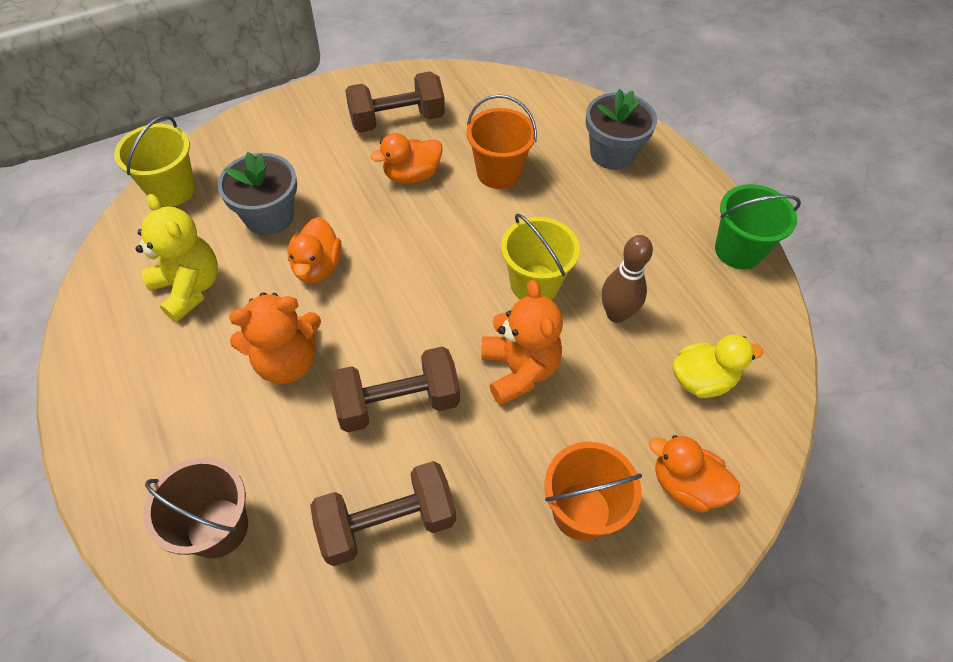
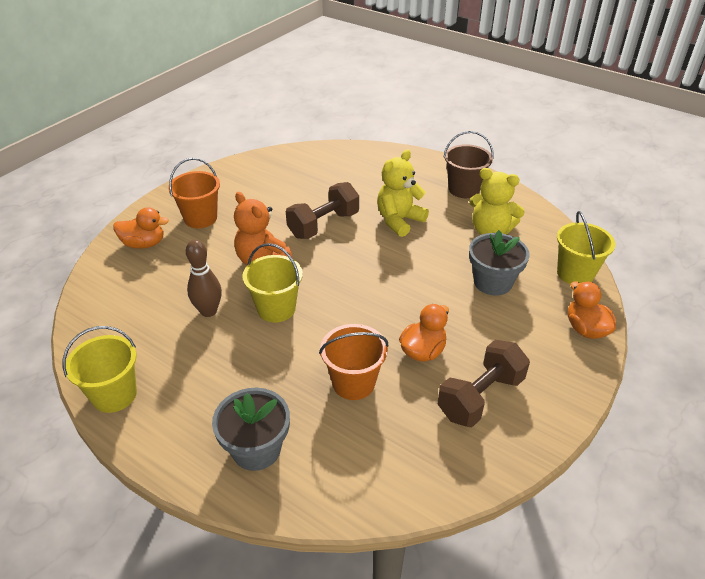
camera: 155 degrees right, 15 degrees down
(217, 528) = (370, 165): brown bucket -> brown bucket (464, 189)
(286, 361) = (399, 221): orange teddy bear -> yellow teddy bear
(317, 267) = (429, 267): orange duck -> orange duck (585, 329)
(387, 523) = (296, 187): brown dumbbell -> none
(702, 380) = (139, 294): yellow duck -> none
(738, 250) = (114, 395): green bucket -> yellow bucket

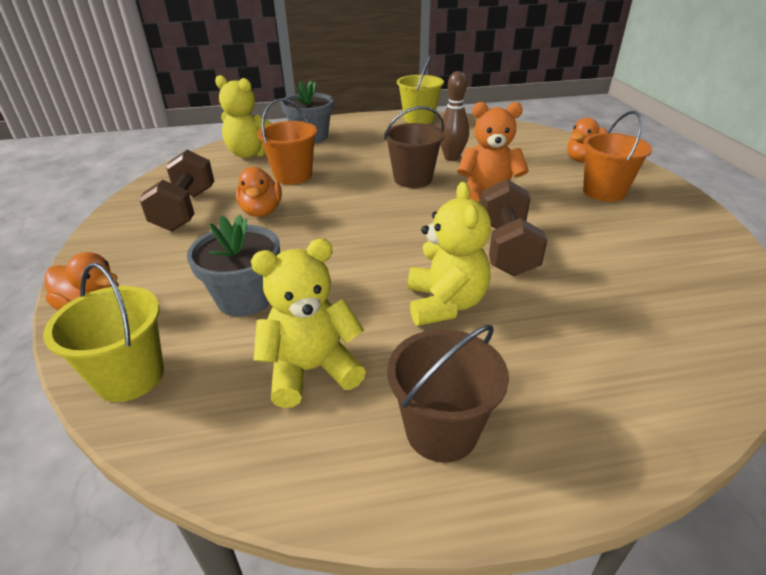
camera: 135 degrees right, 5 degrees down
(276, 308) = (413, 179): yellow bucket -> brown bucket
(350, 460) = (251, 154): none -> yellow teddy bear

